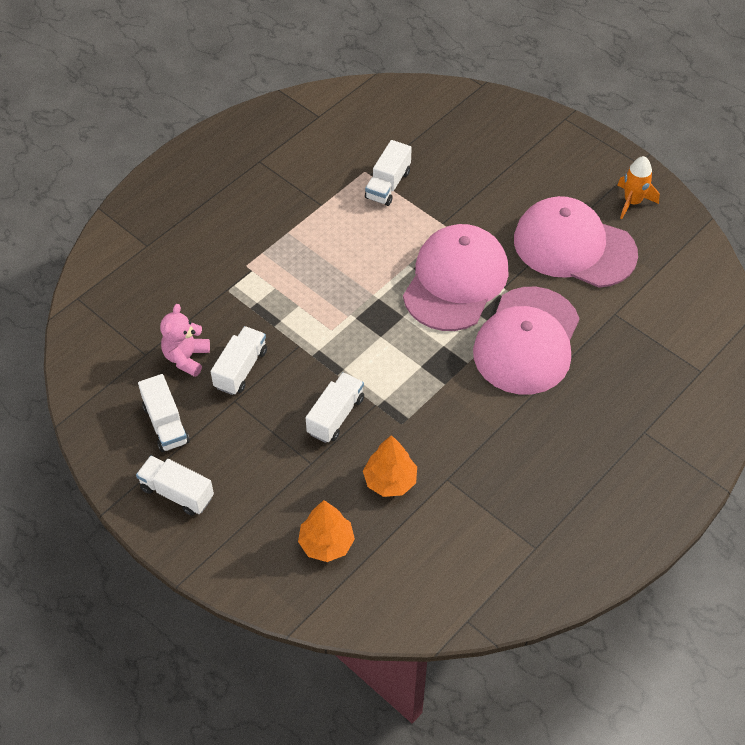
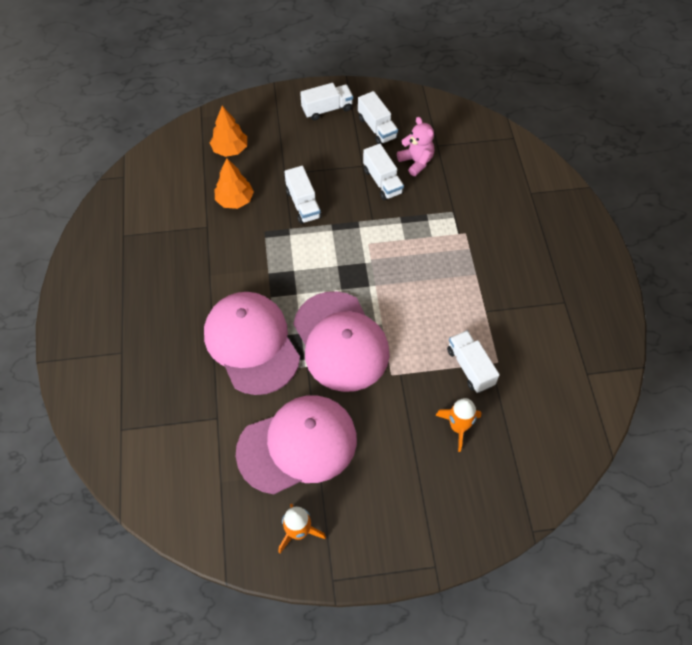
camera: 130 degrees right, 5 degrees up
(166, 424) = (377, 128): white truck -> white truck turned 135 degrees counterclockwise
(448, 163) = (458, 427): none -> orange rocket

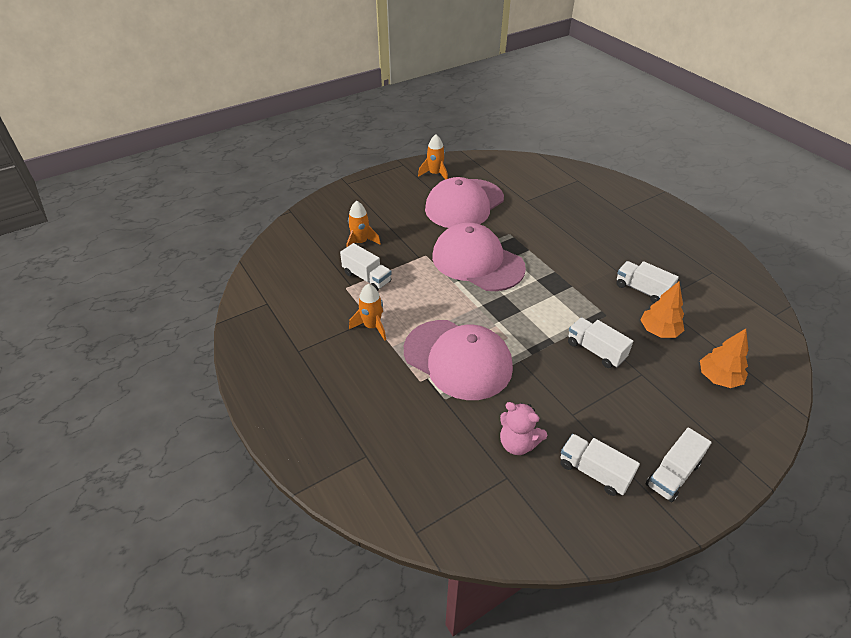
camera: 155 degrees right, 15 degrees down
(252, 343) = (541, 240): pink cap -> pink cap (458, 359)
(382, 181) = (538, 404): white truck -> white truck (642, 290)
(486, 302) = (372, 326): none -> orange rocket

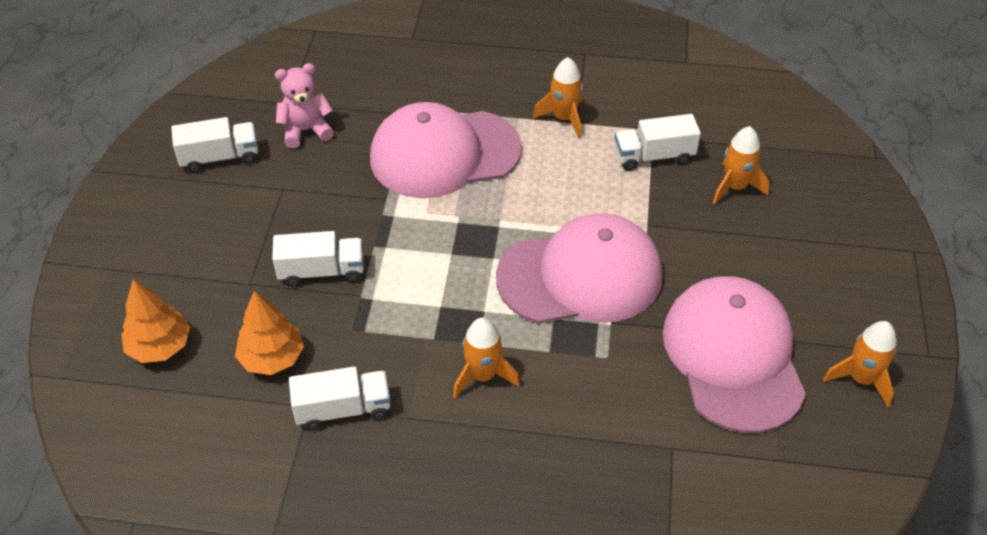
camera: 130 degrees right, 5 degrees up
(567, 261) = (483, 375): none -> orange rocket
(672, 474) = (148, 206): white truck -> none

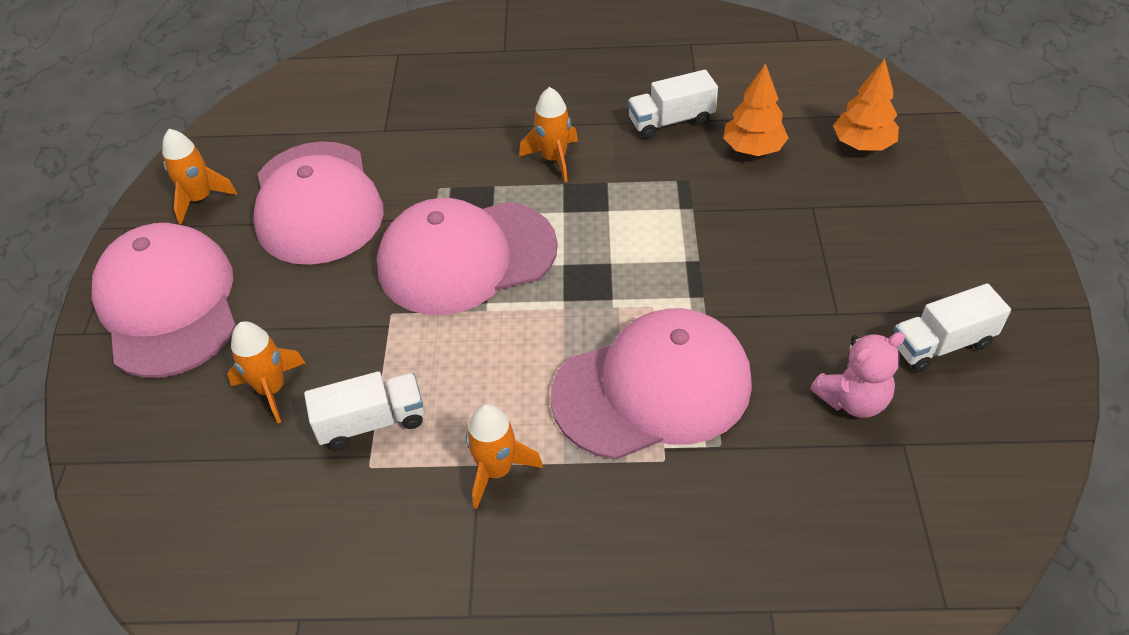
camera: 175 degrees right, 0 degrees up
(322, 271) = (743, 227): white truck -> none
(848, 267) = (168, 304): none -> pink cap

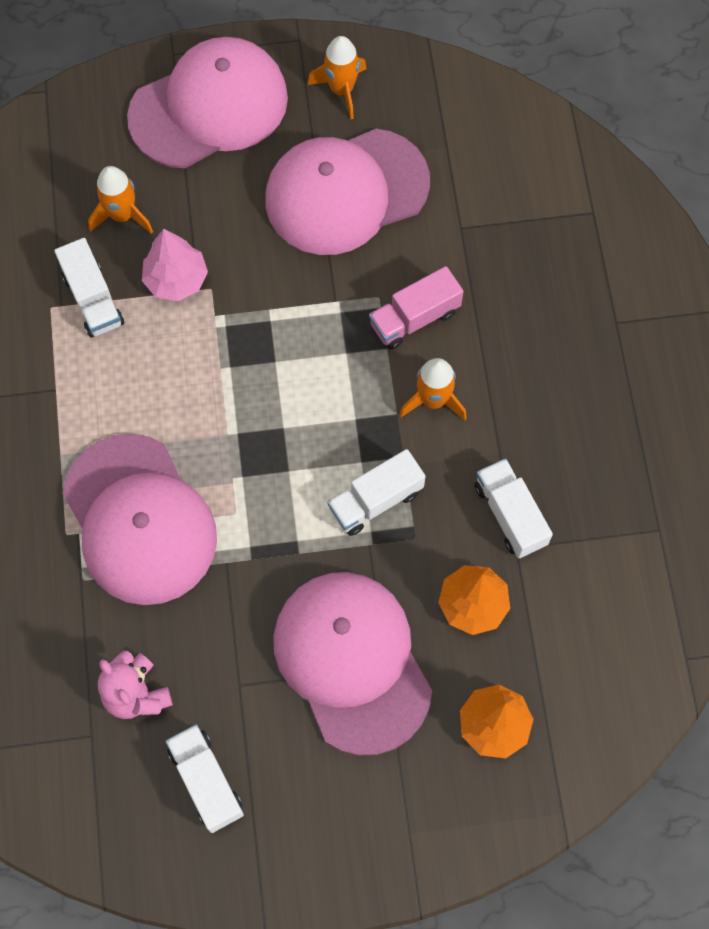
camera: 80 degrees right, 20 degrees up
(370, 343) = (176, 279): none -> pink tree
(466, 257) = (285, 339): pink cap -> pink cap (352, 661)
(468, 165) = (414, 318): none -> pink truck
(496, 470) = (51, 404): orange rocket -> none
(649, 203) = (375, 500): none -> white truck

